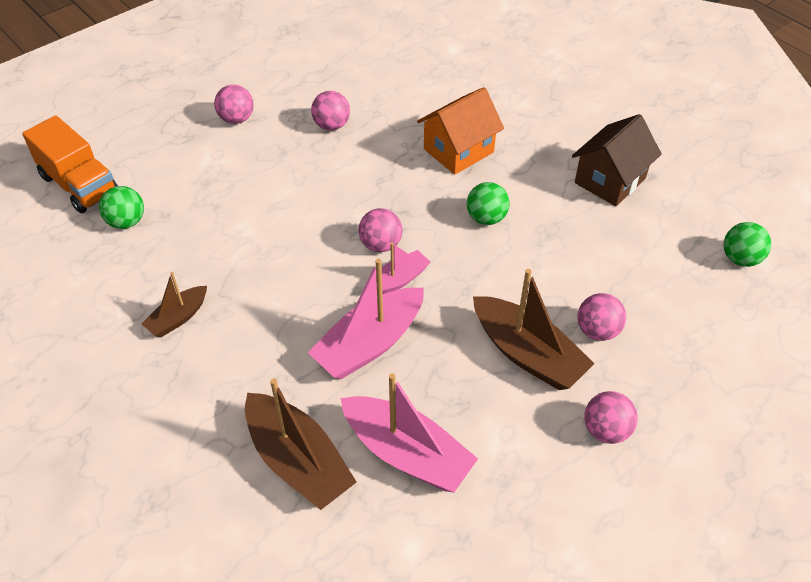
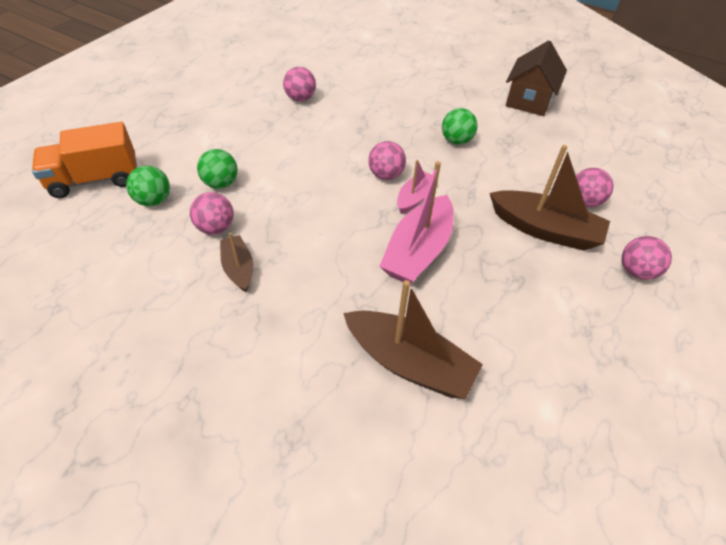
camera: 20 degrees left, 0 degrees up
(79, 185) = (95, 179): orange truck -> orange truck turned 135 degrees clockwise
(178, 318) = (238, 268): brown boat -> brown boat turned 135 degrees clockwise
(236, 119) = (218, 106): pink ball -> pink ball (215, 228)
(407, 453) = (497, 330): pink boat -> none
(458, 151) = (409, 99): orange house -> none
(740, 258) = (647, 133): green ball -> green ball (221, 183)

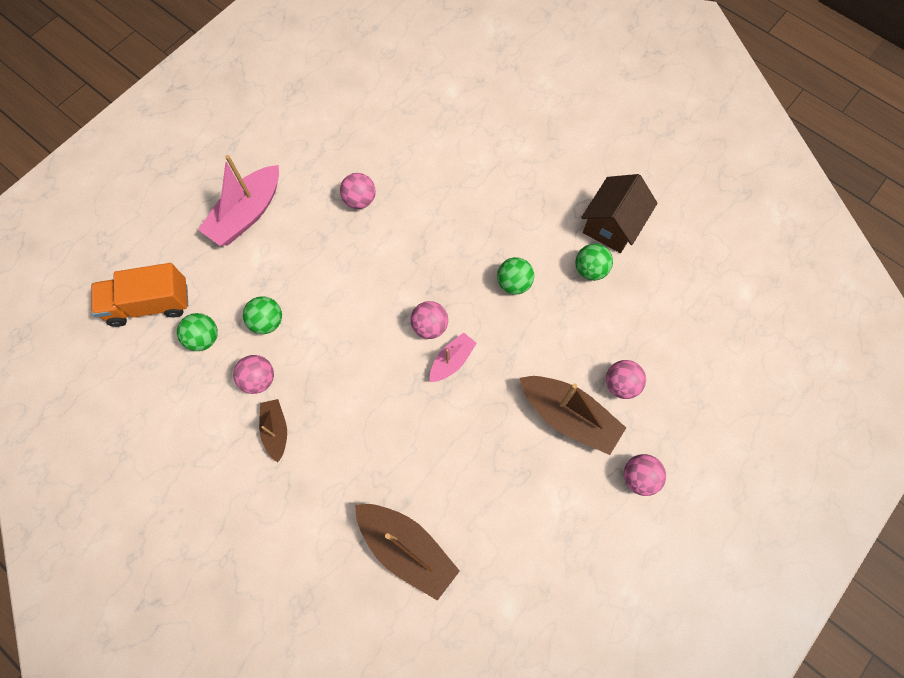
camera: 10 degrees right, 20 degrees up
(418, 251) = (440, 429): pink boat -> pink boat (247, 214)
(522, 128) = (590, 269): none -> green ball

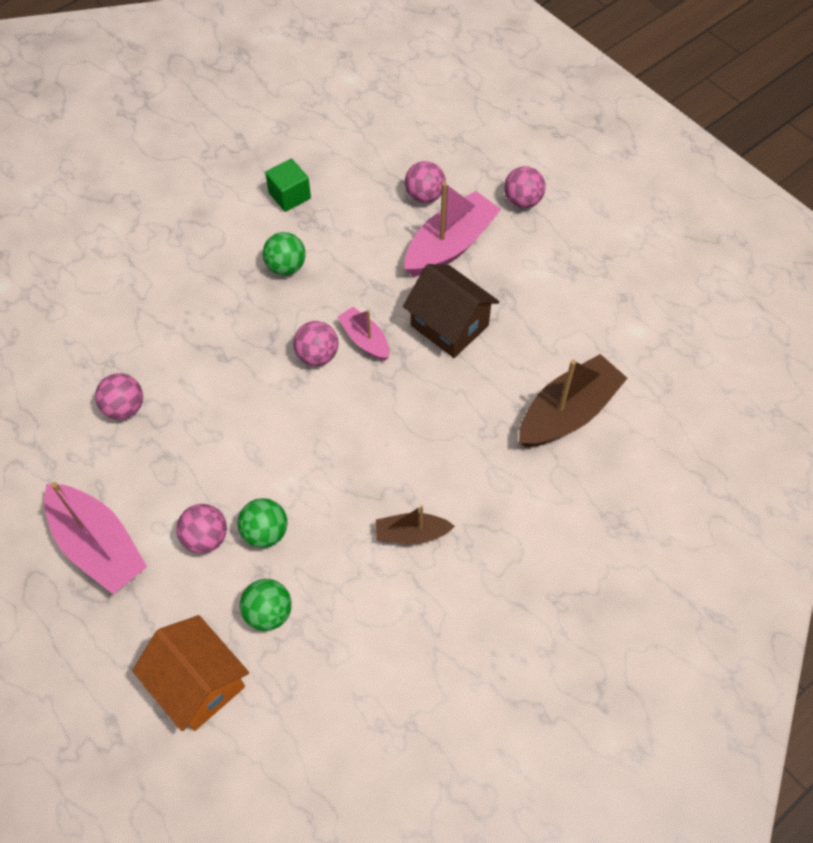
camera: 80 degrees left, 10 degrees down
(149, 304) = (199, 683): orange truck -> orange house
(259, 379) = (341, 548): pink ball -> pink ball (205, 538)
(568, 416) = (450, 245): brown boat -> pink boat
(590, 269) = (289, 196): green ball -> green cube
(612, 225) = (242, 167): brown house -> brown house (449, 325)

